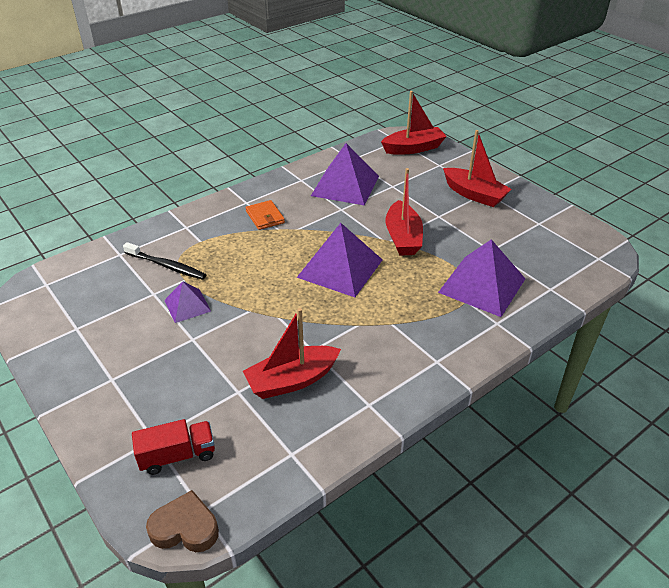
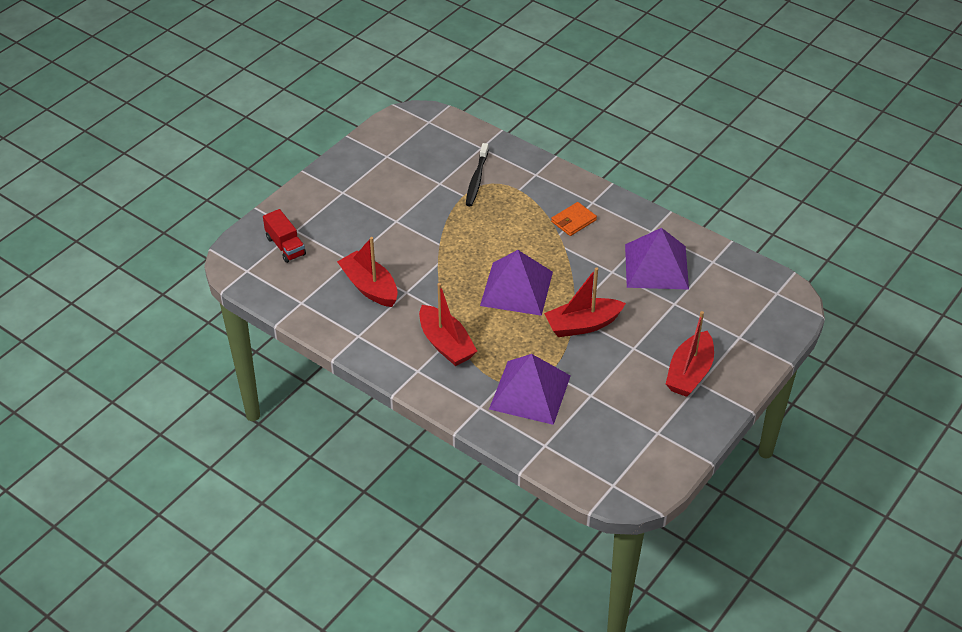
camera: 75 degrees right, 5 degrees up
(185, 528) = (233, 266): brown heart -> none
(187, 305) = (432, 206): purple pyramid -> none
(413, 148) = (765, 309): red boat -> red boat (446, 344)

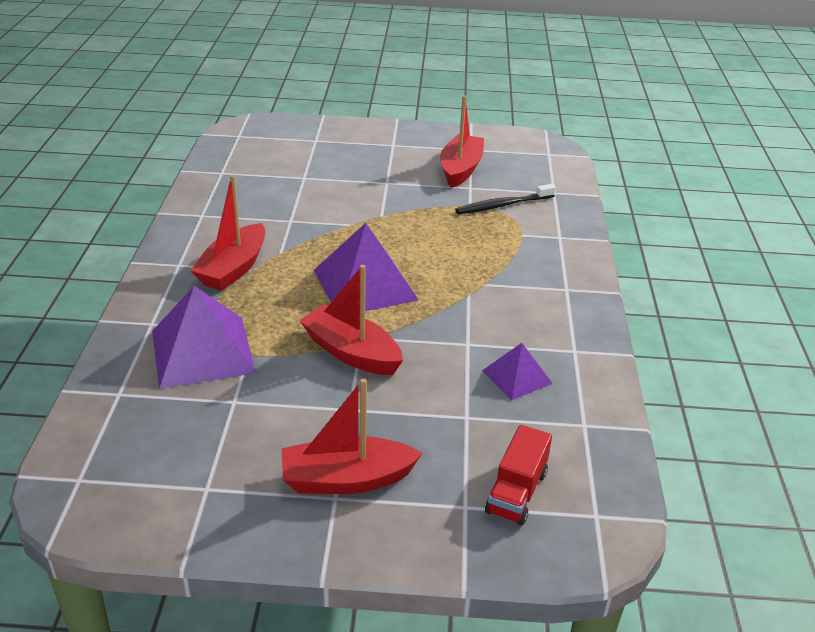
camera: 55 degrees right, 10 degrees down
(285, 246) = (289, 142): red truck -> red truck (516, 492)
(369, 287) = (277, 199): red boat -> red boat (460, 169)
(573, 221) = (519, 286): orange wallet -> none
(656, 266) = (516, 377): purple pyramid -> purple pyramid, size x0.54

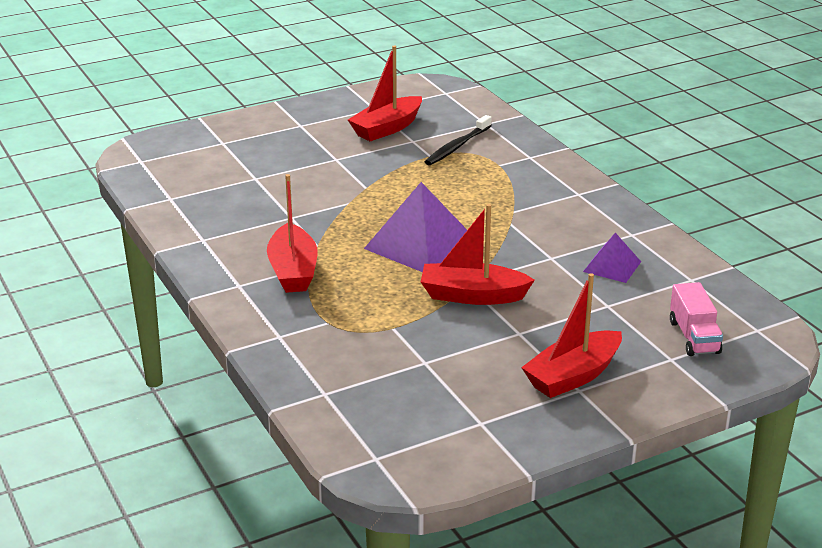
camera: 30 degrees left, 5 degrees down
(202, 351) = (352, 339): purple pyramid -> none
(460, 169) = (387, 128): red boat -> red boat turned 120 degrees counterclockwise
(516, 492) = (694, 337): red truck -> pink truck

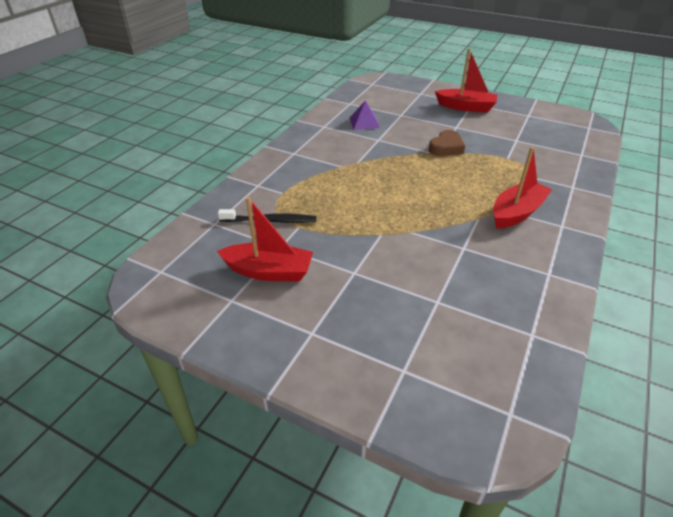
camera: 125 degrees left, 10 degrees up
(420, 244) = (422, 181): purple pyramid -> none
(472, 295) = (446, 147): red boat -> brown heart
(694, 337) = (397, 93): pink truck -> none

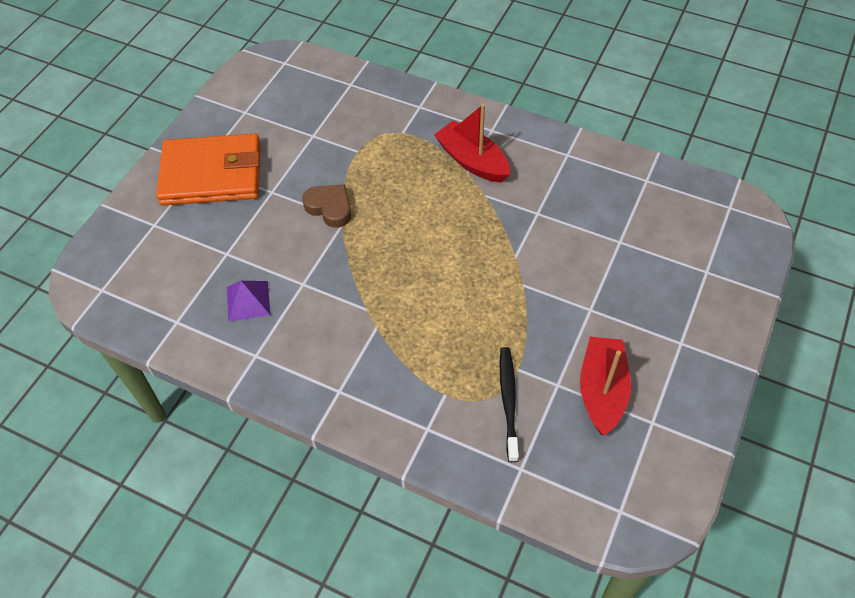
camera: 90 degrees left, 15 degrees up
(466, 107) = (211, 174): red boat -> orange wallet

